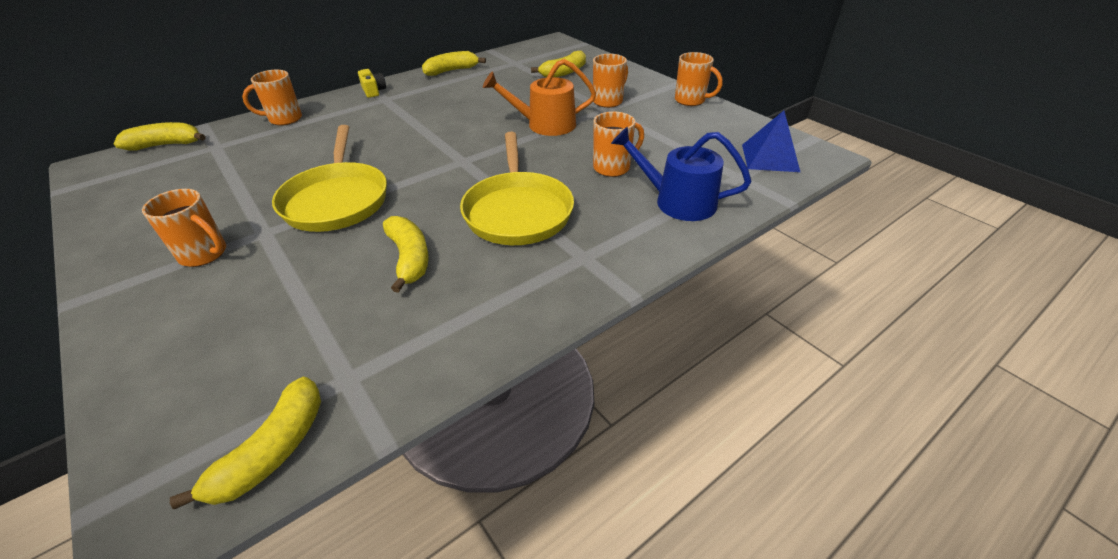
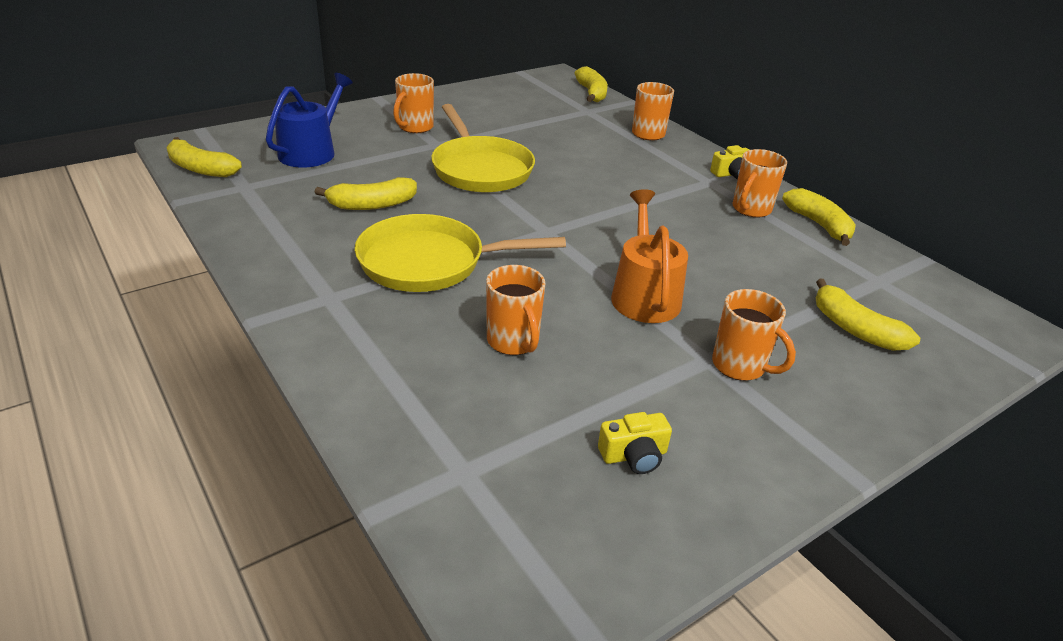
camera: 90 degrees right, 5 degrees down
(337, 199) = (480, 169): yellow pan -> yellow pan turned 105 degrees counterclockwise
(677, 201) = (412, 387): blue watering can -> blue watering can (311, 151)
(691, 100) = (766, 478): orange mug -> orange mug (750, 209)
(695, 130) = (634, 455): none -> yellow camera
(770, 158) = (521, 536): blue pyramid -> none

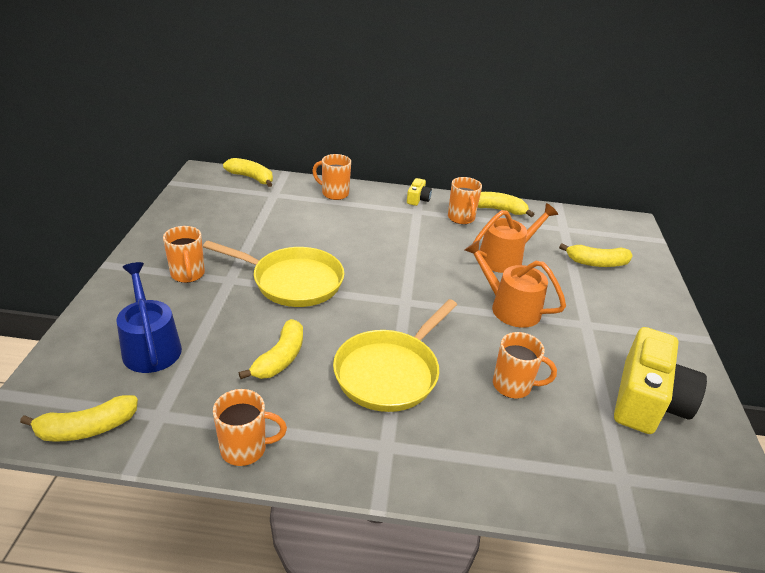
camera: 50 degrees left, 0 degrees up
(634, 455) = (647, 400): yellow camera -> yellow camera, size x2.29
(731, 261) = (505, 258): none -> orange watering can
(740, 366) = (599, 317): orange mug -> orange mug (245, 449)

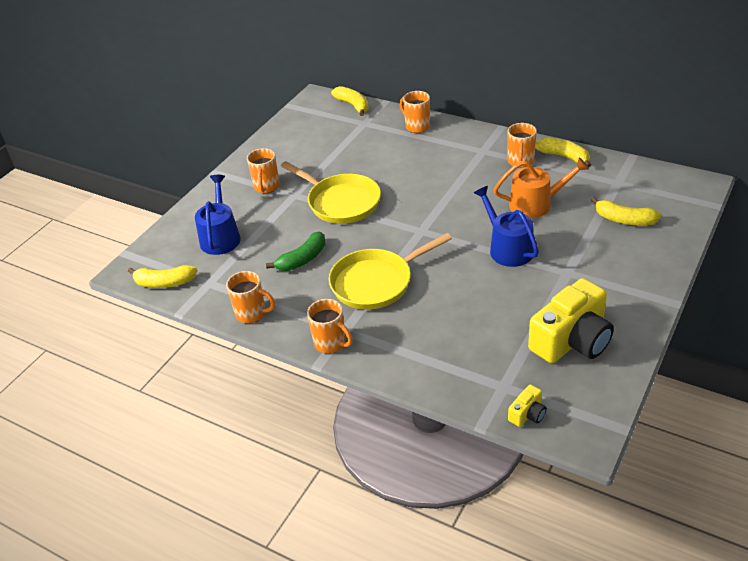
camera: 30 degrees right, 5 degrees up
(280, 358) = (302, 259): yellow banana -> green banana
(418, 199) = (491, 138): yellow camera -> yellow camera (527, 414)
(510, 307) = (508, 248): orange watering can -> blue watering can
(513, 386) = (466, 309): orange mug -> orange mug (331, 343)

